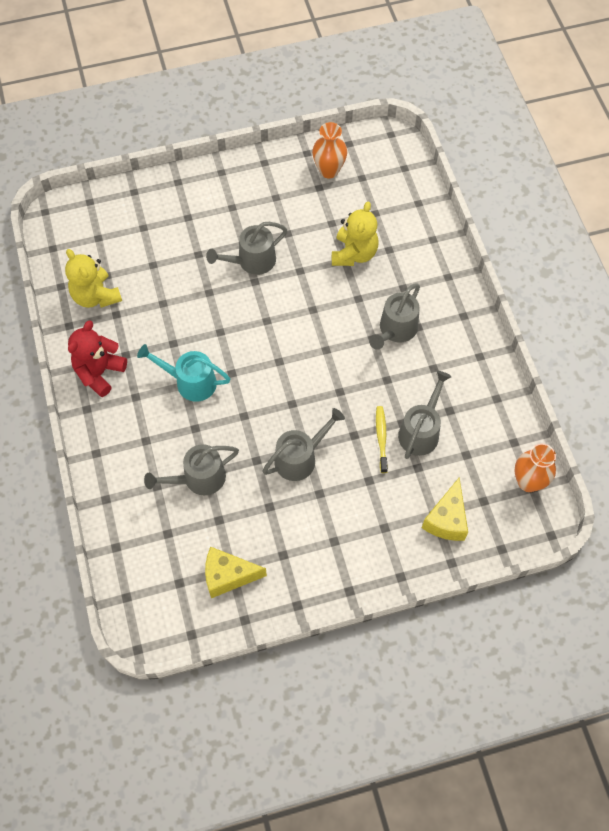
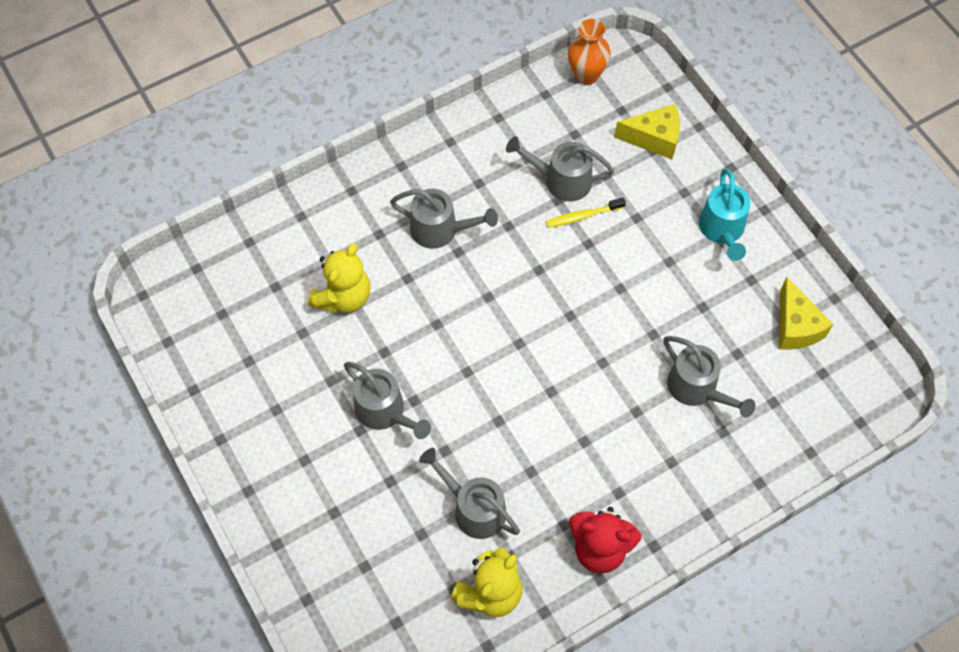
camera: 105 degrees left, 0 degrees up
(190, 382) = (578, 435): turquoise watering can -> turquoise watering can (722, 230)
(300, 457) = (634, 290): grey watering can -> grey watering can (473, 508)
(329, 170) = (218, 355): orange vase -> none
(354, 254) = (343, 297): yellow teddy bear -> yellow teddy bear turned 120 degrees clockwise

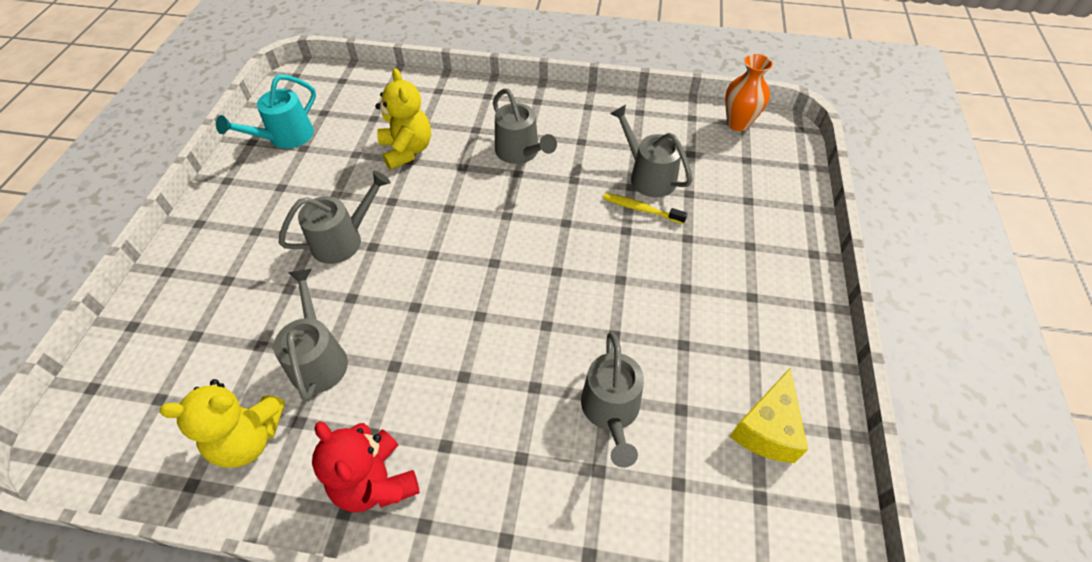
camera: 40 degrees right, 10 degrees down
(343, 297) = (407, 150): yellow teddy bear -> yellow teddy bear turned 90 degrees counterclockwise
(385, 412) = (344, 239): grey watering can -> grey watering can turned 120 degrees counterclockwise
(654, 138) = (758, 193): yellow cheese -> none
(722, 230) = (761, 296): turquoise watering can -> turquoise watering can (285, 137)

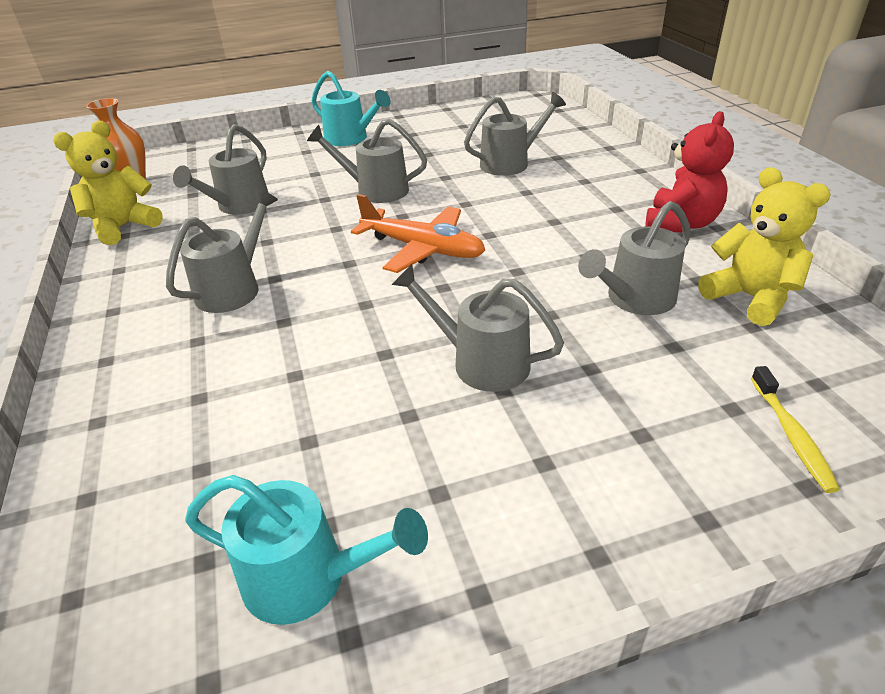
camera: 115 degrees left, 15 degrees down
(407, 150) = (273, 386): yellow teddy bear -> yellow teddy bear (123, 227)
(491, 263) = (423, 249): none -> orange plane
(619, 269) = (375, 190): none -> grey watering can
(641, 209) = (291, 198): yellow toothbrush -> yellow toothbrush (791, 435)
(766, 429) = (465, 122): yellow cheese -> none
(767, 292) = (351, 139): none -> turquoise watering can

